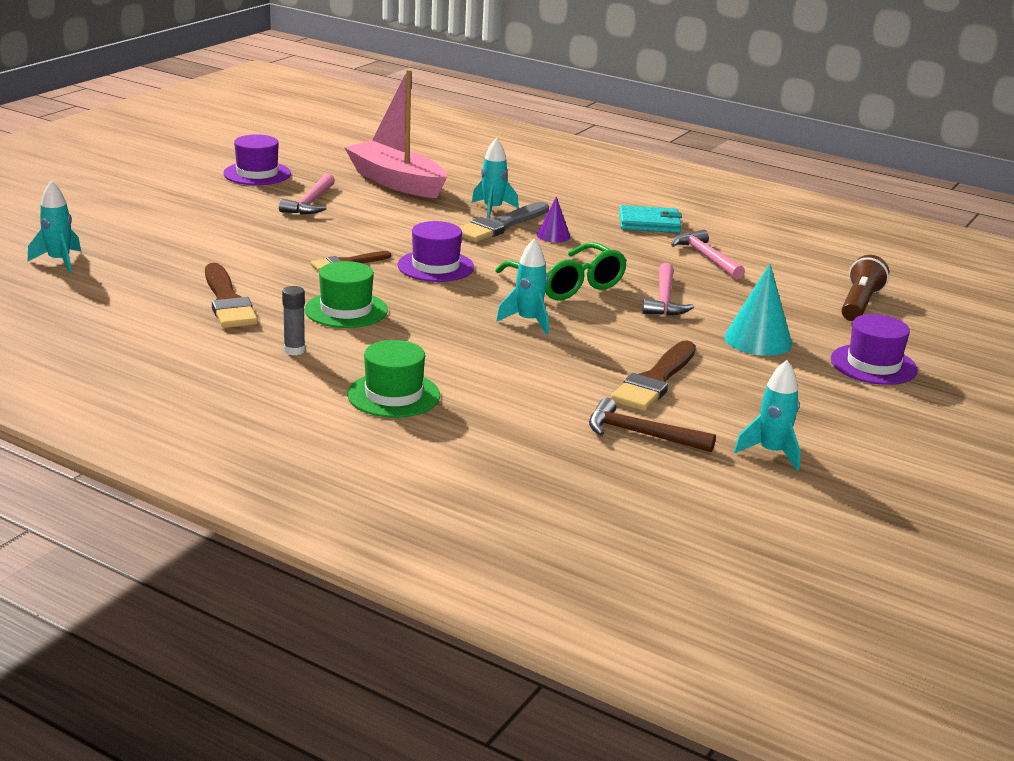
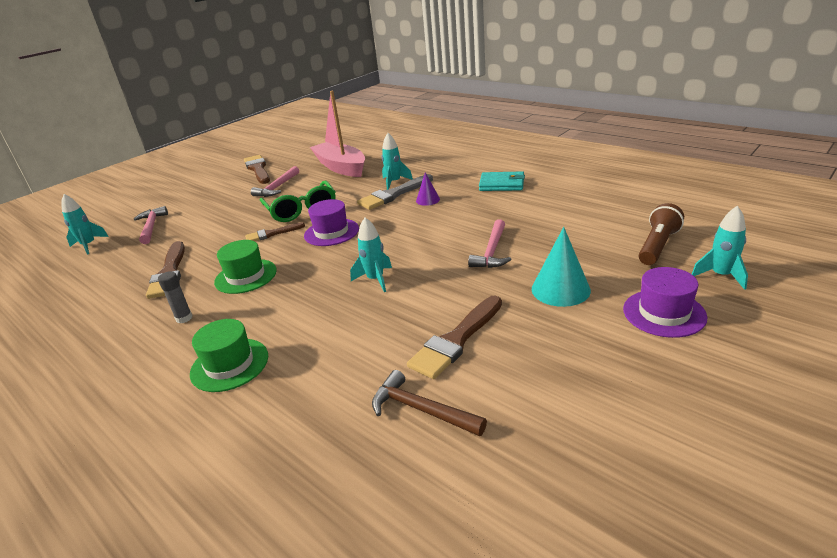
camera: 15 degrees right, 5 degrees up
(257, 174) = (258, 169): purple hat -> brown brush
(566, 284) = (420, 241): green glasses -> green glasses (301, 209)
(706, 257) = (537, 210): pink hammer -> pink hammer (151, 226)
(771, 453) = (543, 435): turquoise rocket -> turquoise rocket (721, 276)

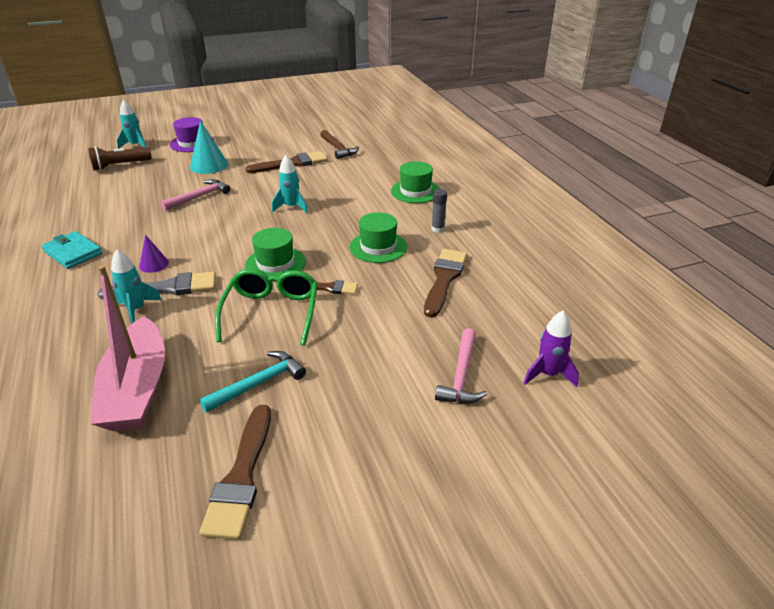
camera: 155 degrees left, 5 degrees up
(89, 245) = (548, 374): turquoise rocket -> purple rocket
(277, 187) = (259, 383): pink hammer -> turquoise hammer
(331, 232) = (275, 263): purple hat -> green hat

